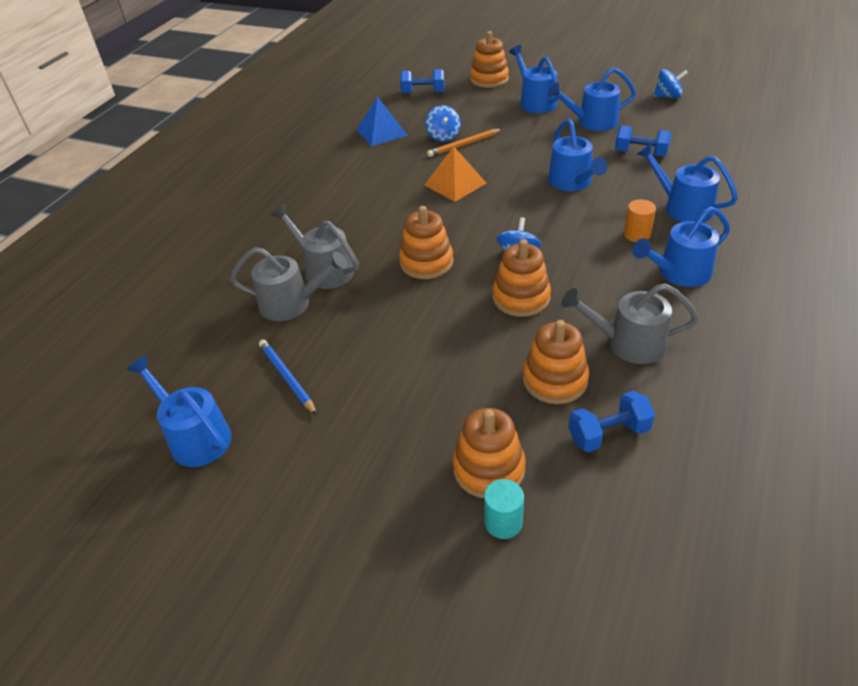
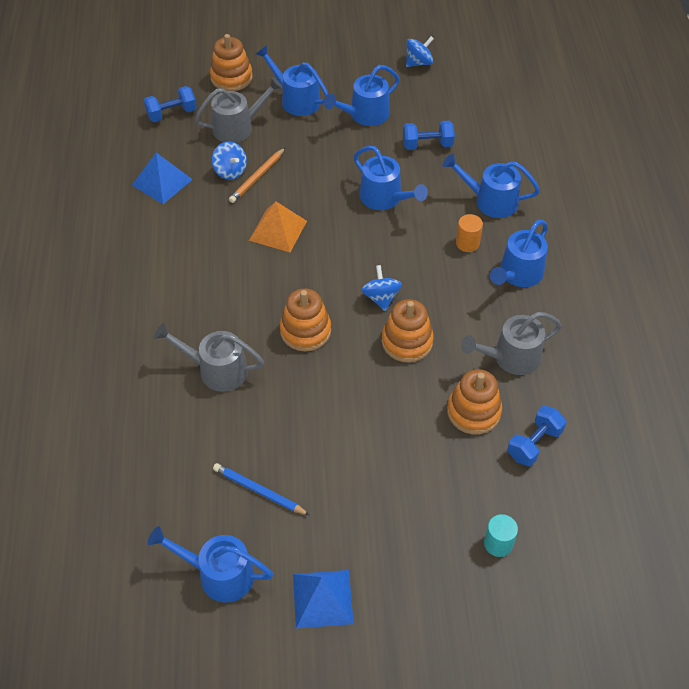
camera: 30 degrees left, 10 degrees up
(273, 500) = (322, 598): none -> blue pyramid
(291, 303) = (211, 416): grey watering can -> grey watering can (238, 127)
(488, 469) = (466, 506): orange stacking toy -> none

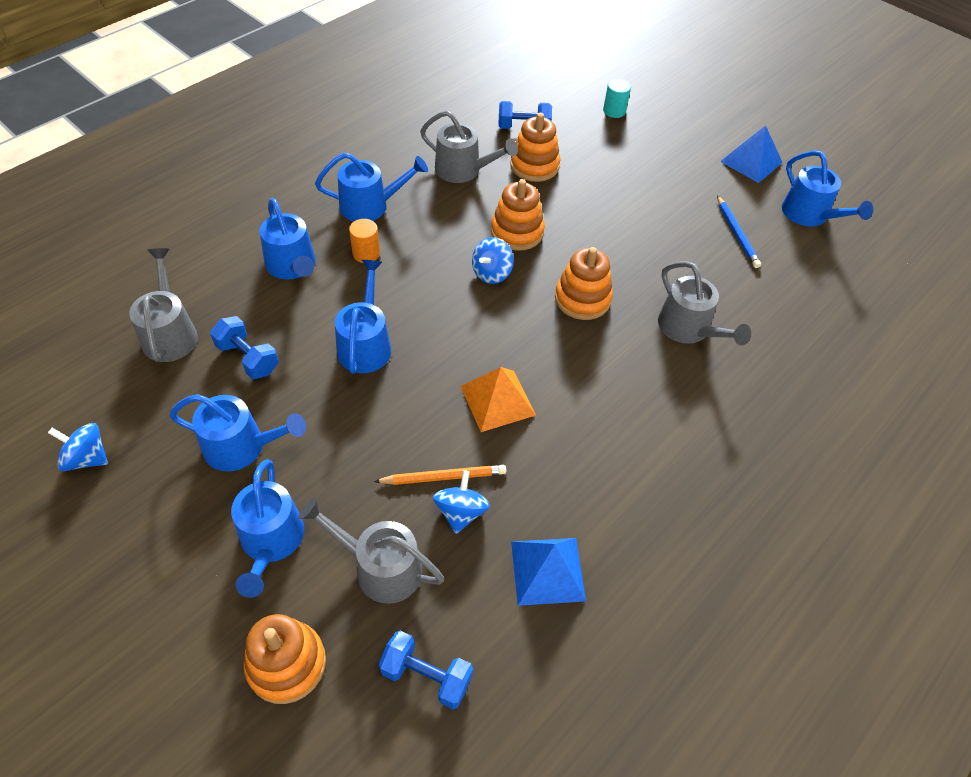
camera: 135 degrees left, 0 degrees up
(481, 123) = (170, 333): none -> grey watering can

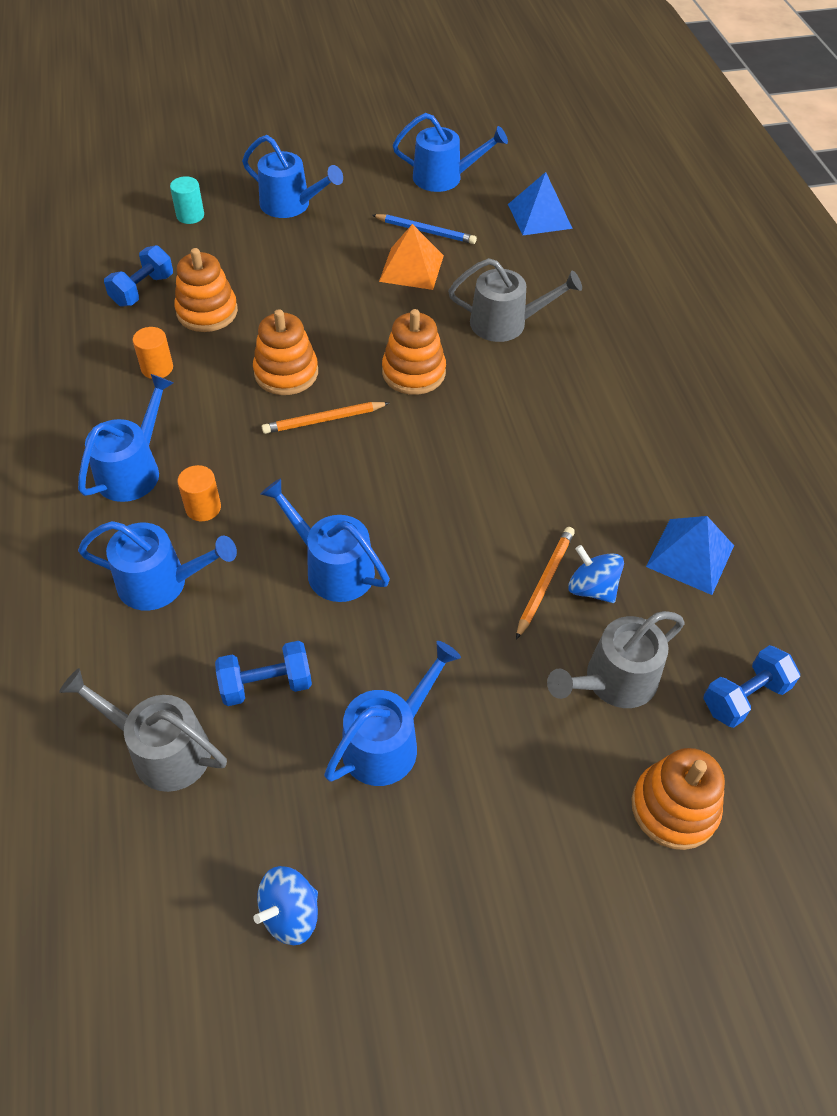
camera: 55 degrees left, 0 degrees up
(271, 541) = (527, 763): blue watering can -> blue watering can (291, 205)
(463, 170) = (157, 368): grey watering can -> orange cylinder
(491, 273) = (323, 420): blue spinning top -> orange pencil
(497, 400) = (485, 497): orange pyramid -> orange pyramid (411, 268)
(751, 161) = (349, 171): blue pyramid -> blue pyramid (539, 216)

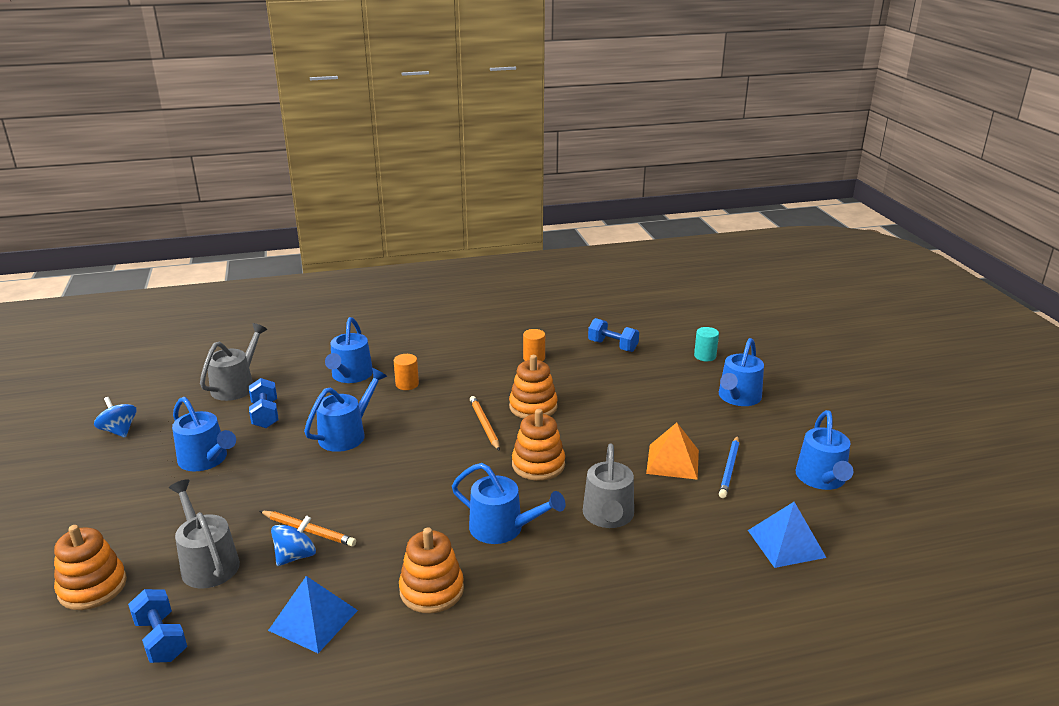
camera: 90 degrees right, 25 degrees down
(133, 470) = (441, 359): blue watering can -> blue watering can (502, 528)
(207, 312) = (594, 371): orange stacking toy -> orange stacking toy (431, 590)

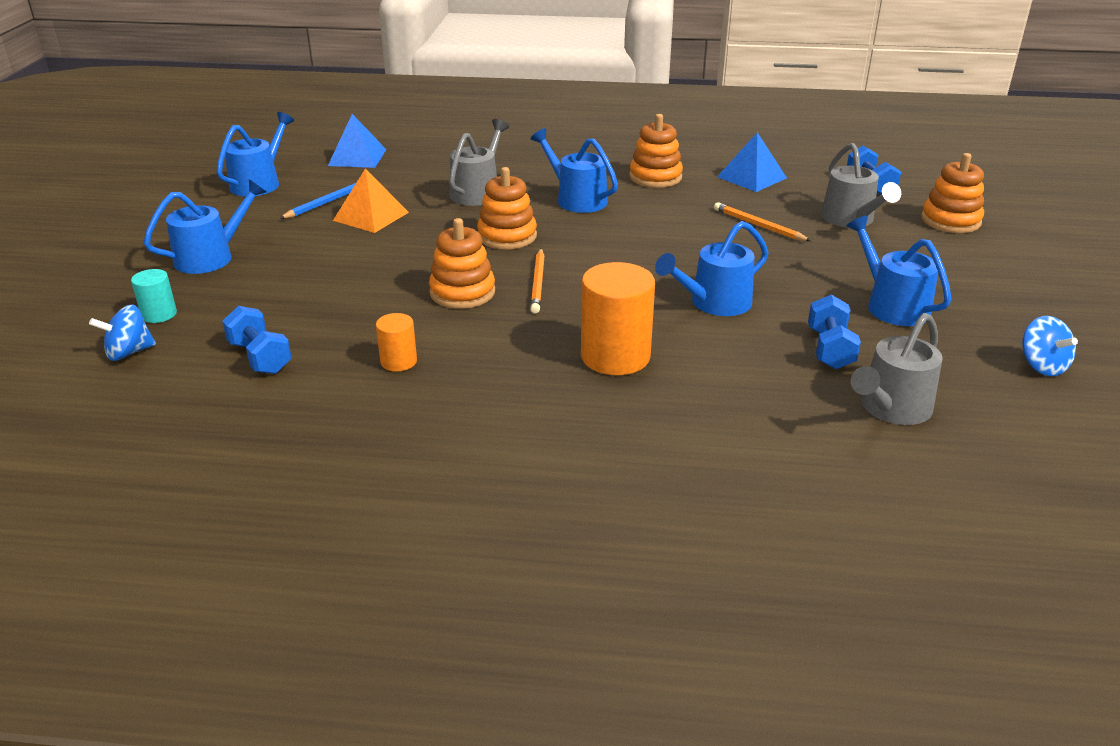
camera: 160 degrees left, 5 degrees up
(296, 556) = (769, 211): blue spinning top -> blue spinning top (129, 352)
(350, 375) = (700, 389): blue watering can -> none
(407, 384) = (615, 356): orange cylinder -> orange cylinder, size x1.93

